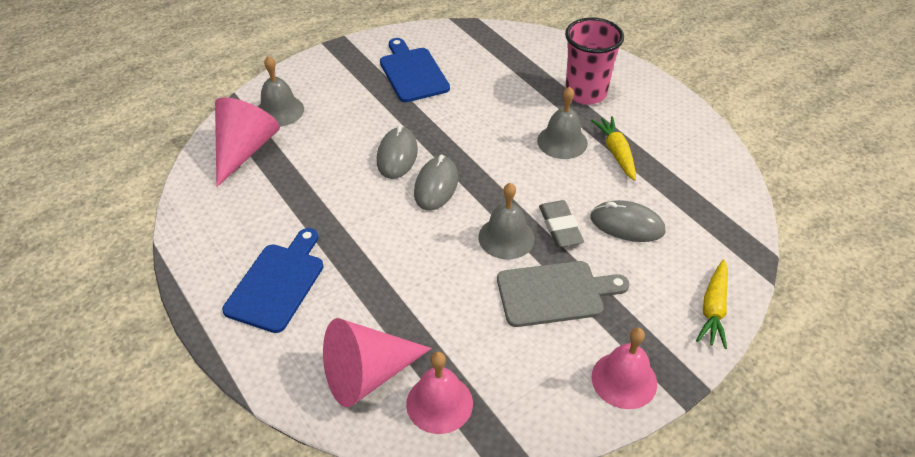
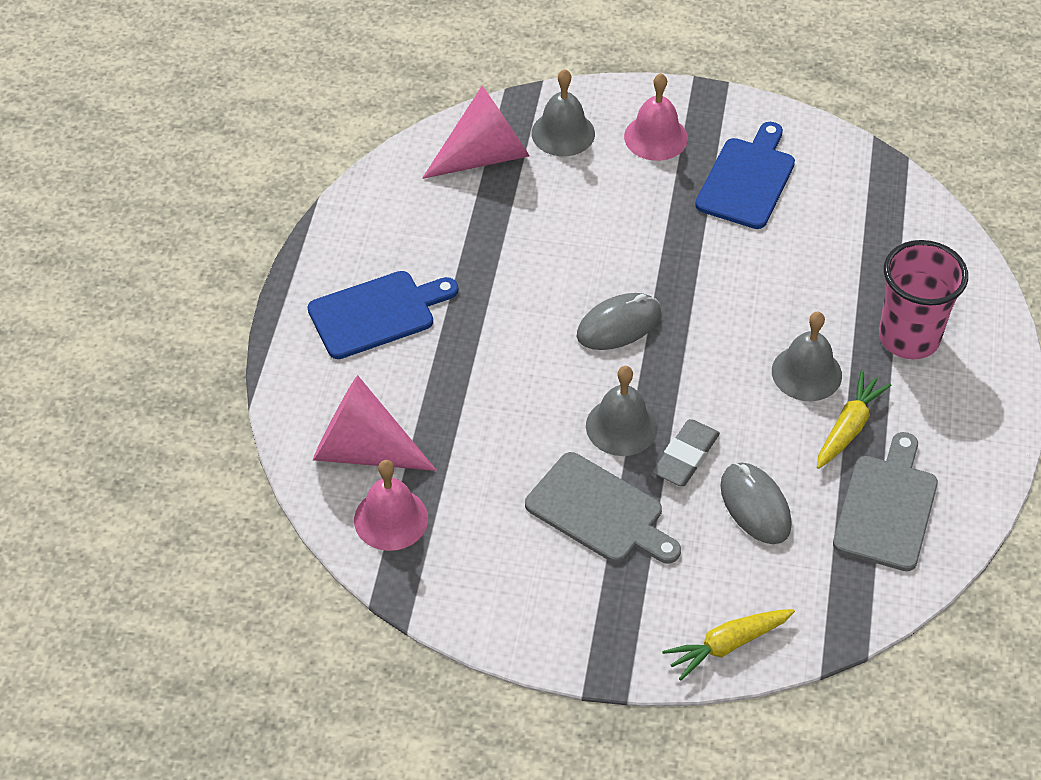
camera: 45 degrees right, 5 degrees up
(397, 156) = (619, 265): grey mouse -> none
(624, 380) = (562, 630): pink bell -> pink bell (656, 137)
(685, 177) = (887, 507): none -> grey cutting board

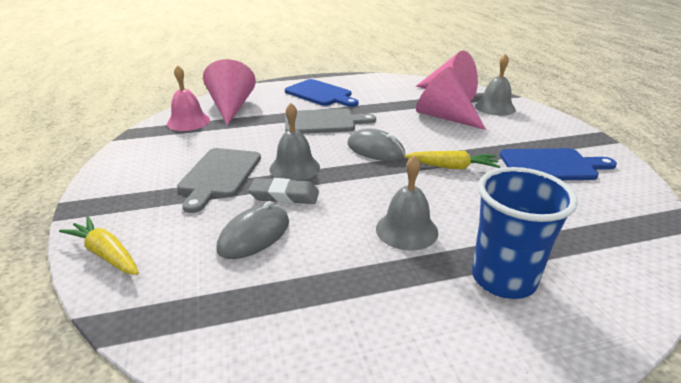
camera: 65 degrees right, 20 degrees down
(561, 205) = (444, 117): none -> pink cone
(656, 137) = (534, 130): pink bell -> none
(848, 428) = (368, 266): yellow carrot -> yellow carrot (452, 167)
(887, 507) = (291, 314): grey cutting board -> grey cutting board (323, 122)
(909, 338) = (503, 279): pink cup -> blue cup

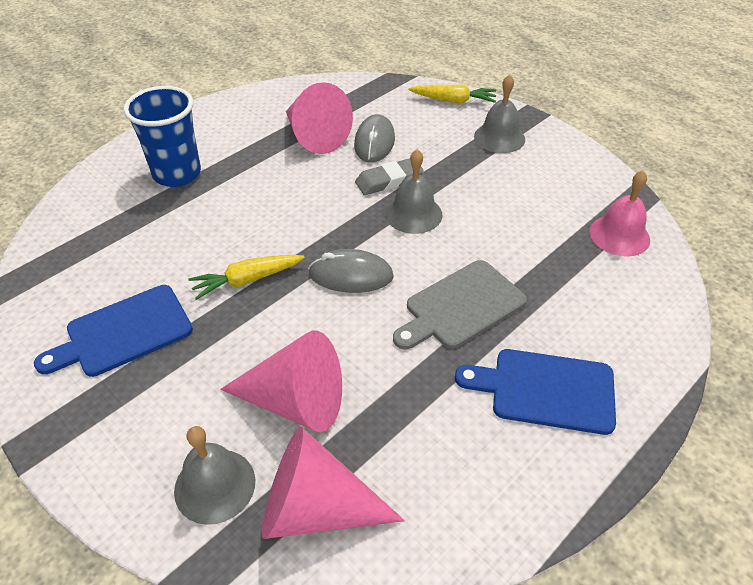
camera: 150 degrees right, 15 degrees up
(219, 175) = (471, 179): grey cutting board -> none
(231, 107) = (618, 287): pink cone -> pink cone (314, 136)
(406, 230) = (262, 186): grey bell -> grey bell (499, 137)

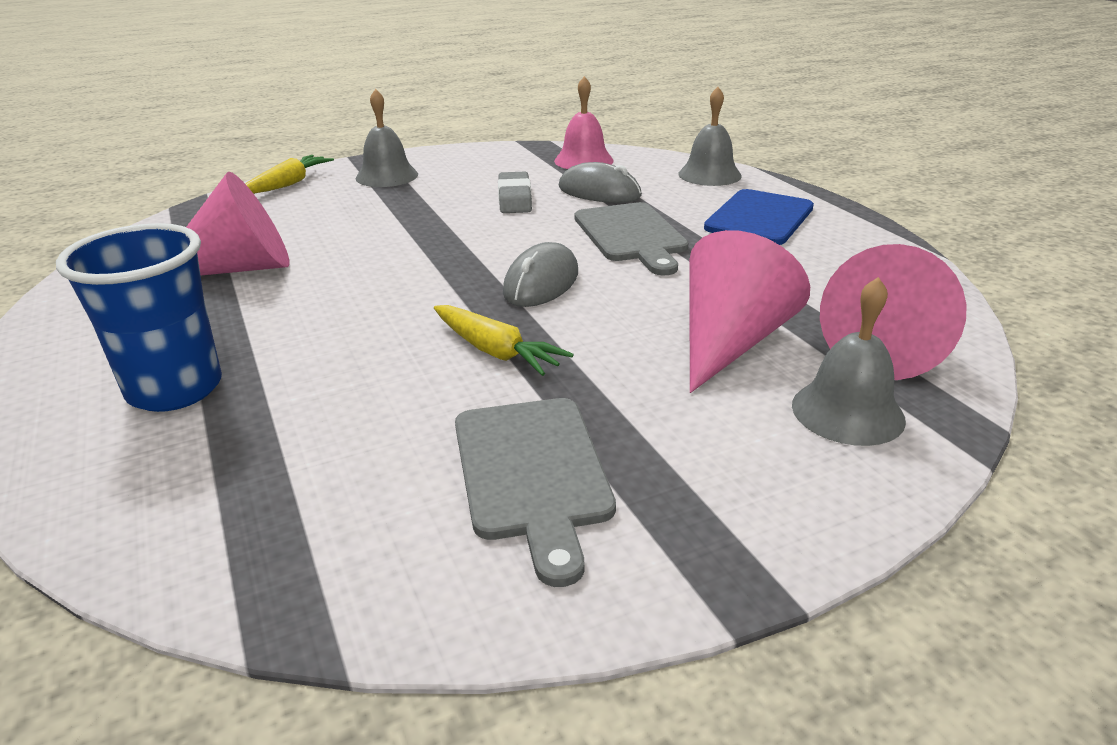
camera: 70 degrees left, 15 degrees down
(123, 332) = (532, 473): blue cutting board -> grey cutting board
(247, 280) = (495, 351): yellow carrot -> yellow carrot turned 45 degrees counterclockwise
(374, 142) = (307, 235): grey mouse -> grey mouse (599, 192)
(389, 180) = (392, 238): grey eraser -> grey eraser (514, 198)
(413, 214) = (467, 234): grey bell -> grey bell (709, 175)

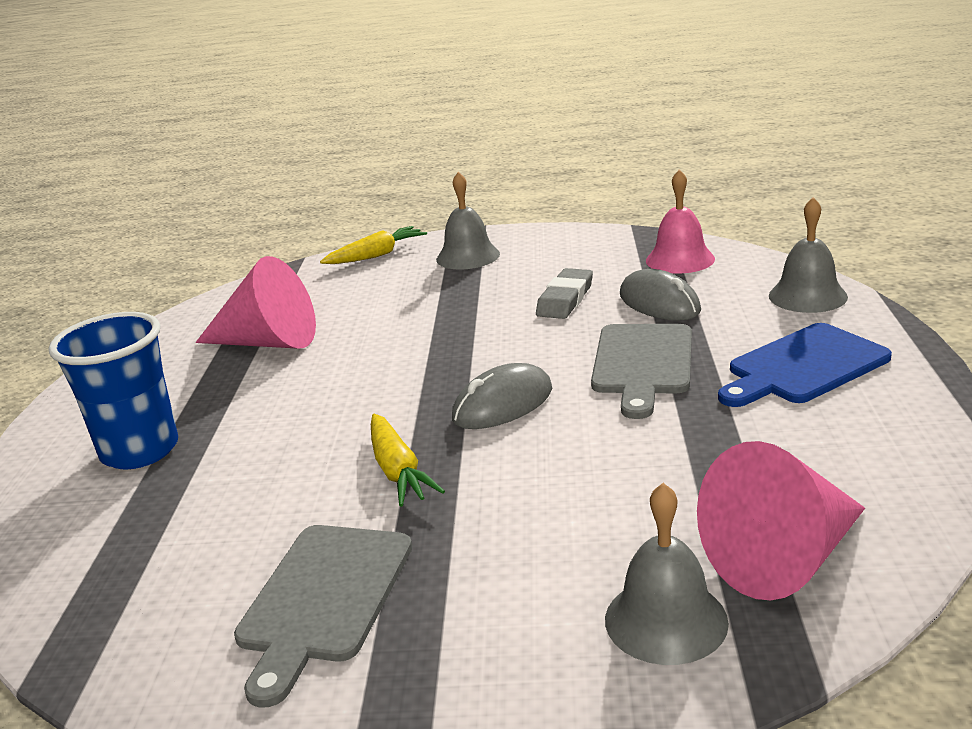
camera: 30 degrees right, 5 degrees down
(729, 342) = (623, 511): pink cone -> none

